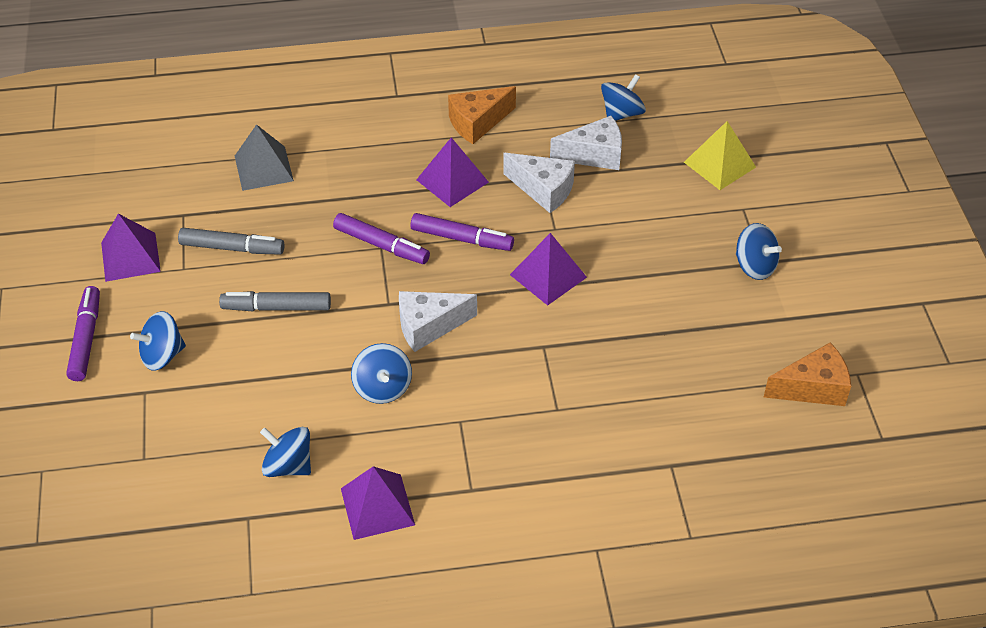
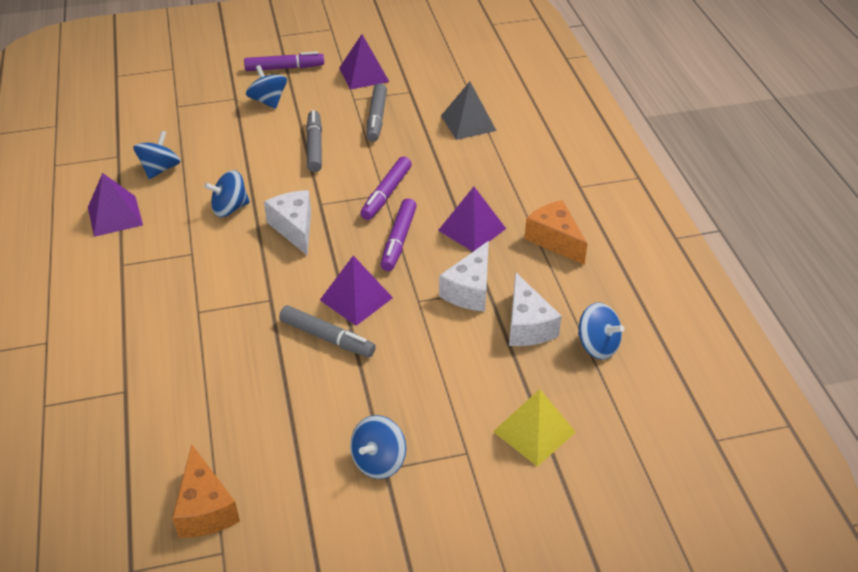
camera: 85 degrees right, 5 degrees down
(602, 299) = (327, 337): none -> grey marker

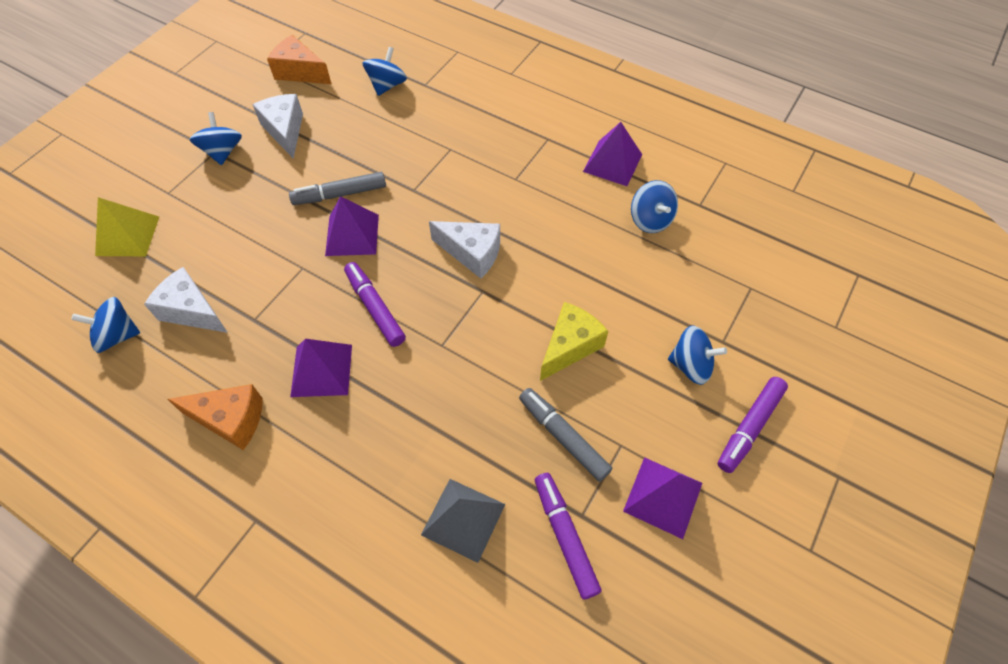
camera: 135 degrees right, 15 degrees up
(230, 208) = (545, 231): blue spinning top -> blue spinning top (387, 85)
(314, 146) = (570, 346): grey marker -> yellow cheese
(386, 194) = (439, 347): purple marker -> purple marker (565, 536)
(469, 290) = (268, 307): white cheese -> white cheese (285, 131)

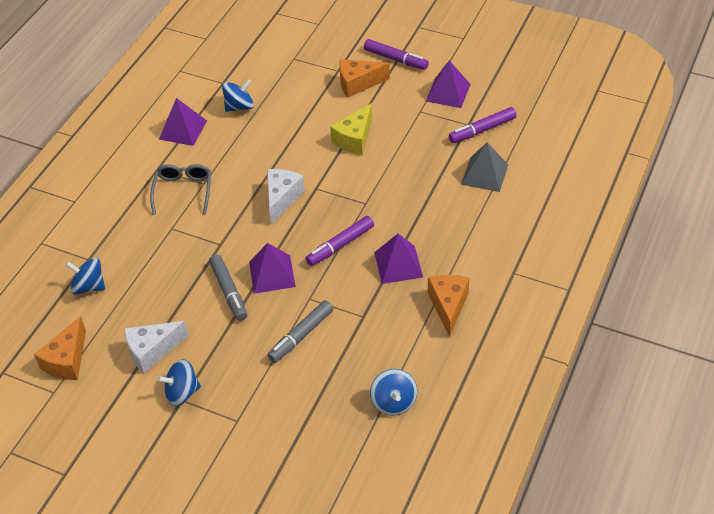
camera: 95 degrees left, 10 degrees down
(128, 236) = (291, 434): yellow pyramid -> none
(192, 311) = (361, 359): white cheese -> none
(506, 160) = (183, 191): none -> grey glasses
(563, 437) = (420, 136): grey marker -> grey marker (301, 335)
(570, 346) = (354, 139): yellow cheese -> yellow cheese turned 90 degrees counterclockwise
(691, 365) = (358, 84): blue spinning top -> orange cheese

